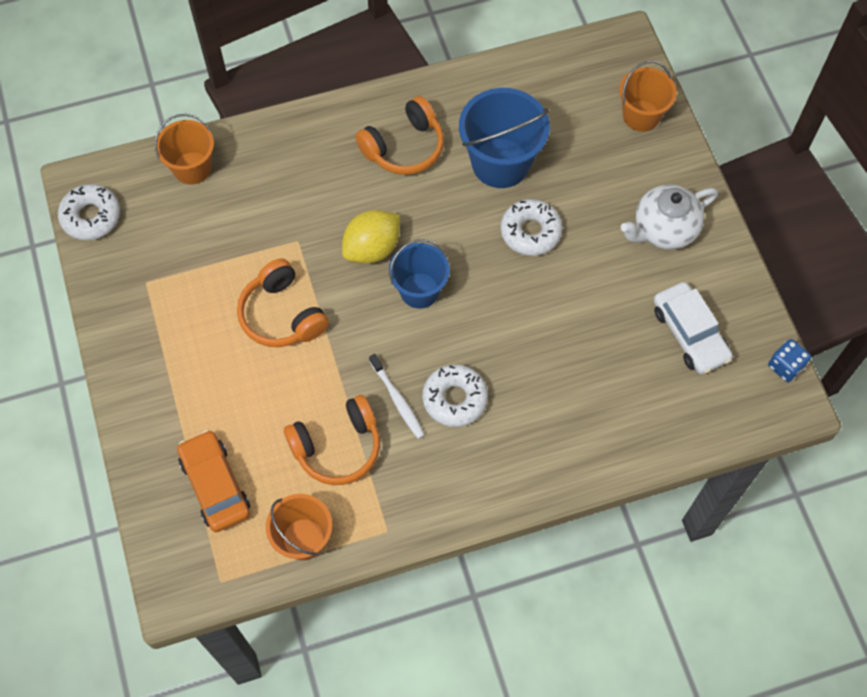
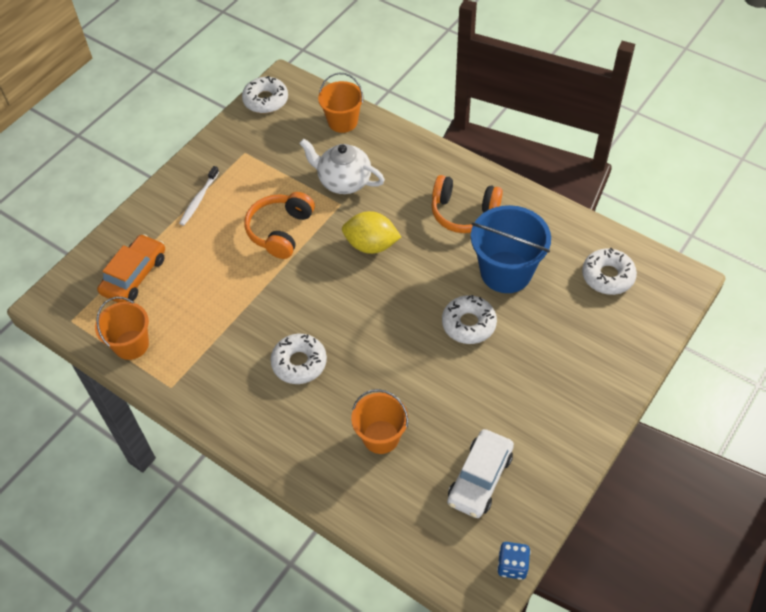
camera: 55 degrees right, 10 degrees down
(337, 447) = (210, 320): orange headphones -> none
(397, 400) = (271, 331): white toothbrush -> white toothbrush (199, 199)
(419, 290) = (363, 290): blue bucket -> none
(572, 91) = (607, 276): none -> white donut
(641, 116) = (633, 330): orange bucket -> orange bucket (381, 437)
(664, 229) = (552, 405): white teapot -> white teapot (344, 181)

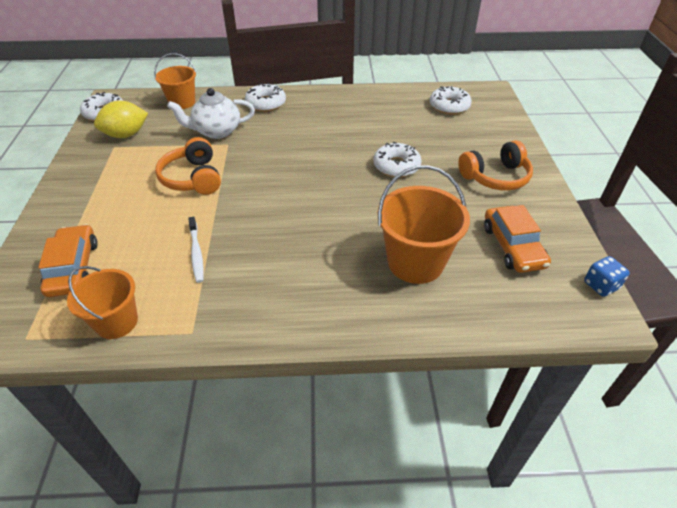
camera: 40 degrees left, 10 degrees down
(199, 199) = (96, 189): white toothbrush -> white toothbrush (196, 253)
(299, 363) = (297, 251): white donut -> white donut (266, 103)
(371, 245) = (277, 156): yellow lemon -> yellow lemon (126, 135)
(381, 437) = (415, 262): orange bucket -> orange bucket, size x1.54
(463, 212) = (323, 113): orange headphones -> orange headphones (495, 177)
(480, 478) = (513, 246): white car -> orange car
(506, 272) = (387, 130): blue bucket -> none

